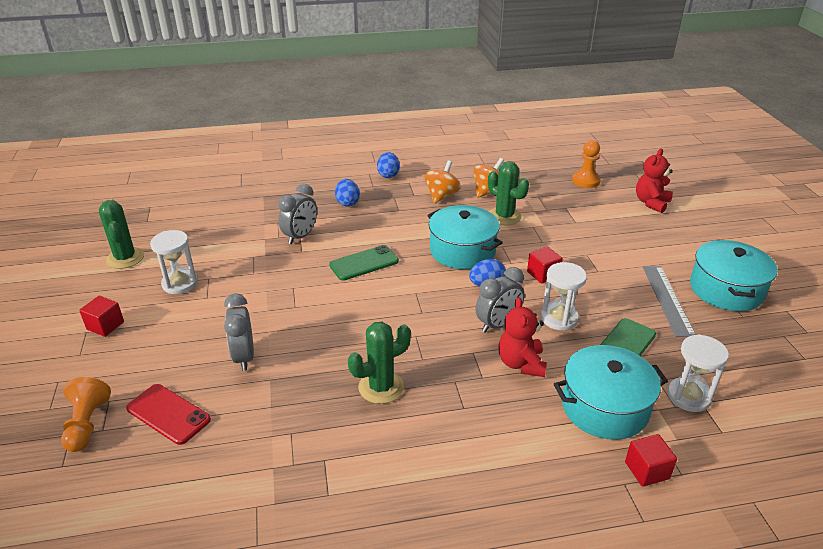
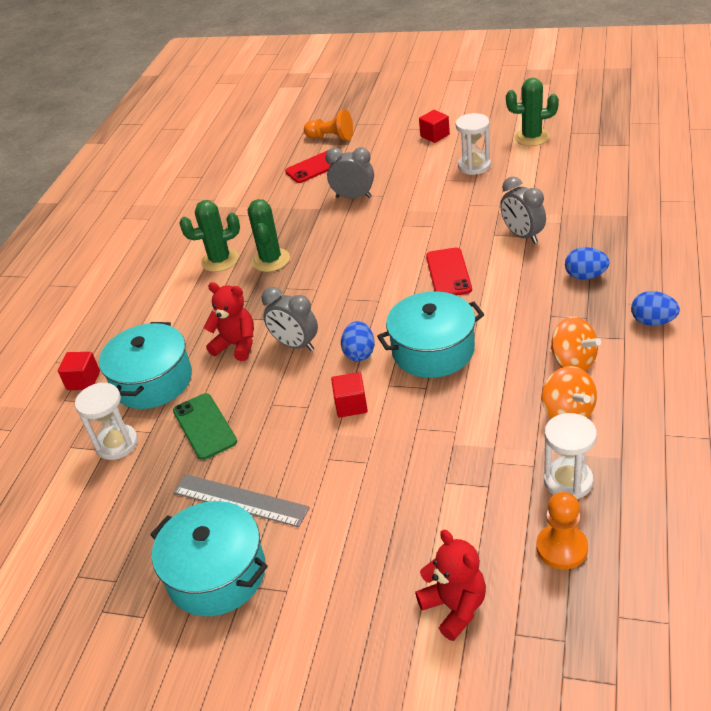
camera: 120 degrees right, 5 degrees up
(364, 263) = (448, 273): green phone -> red phone
(498, 324) = (295, 345): grey clock -> grey clock turned 45 degrees counterclockwise
(504, 216) = (492, 410): green cactus -> green cactus (220, 260)
(559, 318) = (274, 392): white hourglass -> white hourglass (568, 481)

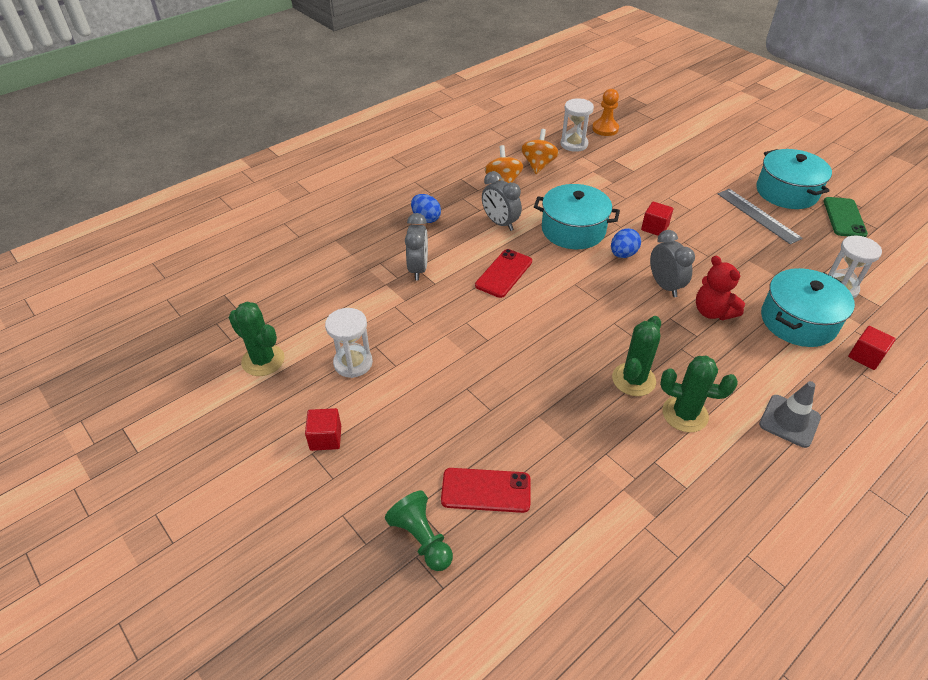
camera: 150 degrees left, 5 degrees up
(140, 296) = (789, 421): none -> grey traffic cone
(204, 426) = (765, 266): green phone -> green phone (844, 217)
(331, 137) = (421, 538): orange pawn -> green pawn
(353, 197) = (494, 406): grey clock -> grey clock (500, 223)
(455, 607) = (671, 134): red teddy bear -> none
(653, 321) = (434, 177): blue egg -> none

